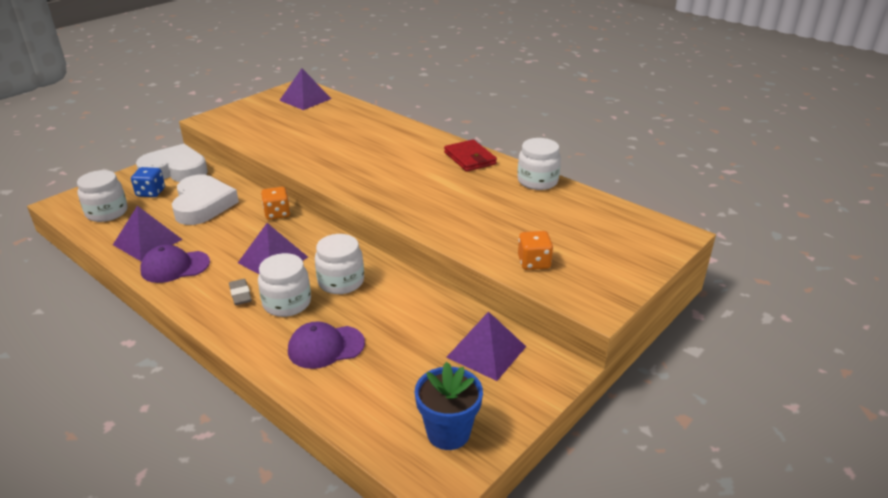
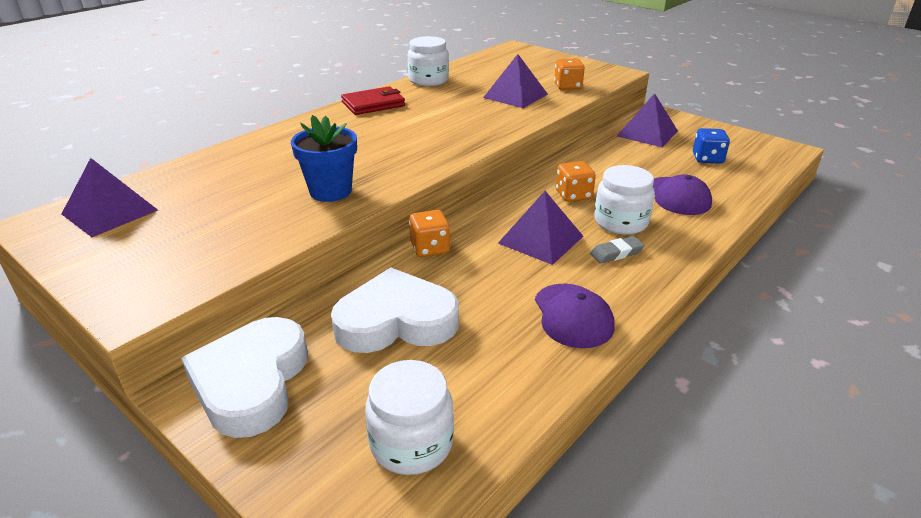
camera: 90 degrees left, 0 degrees up
(147, 242) = (511, 359): purple pyramid -> purple pyramid (515, 96)
(151, 192) = (339, 397): blue dice -> blue dice (707, 159)
(341, 282) = (573, 195): white jar -> orange dice
(448, 432) = (741, 146): blue flower pot -> blue flower pot (330, 191)

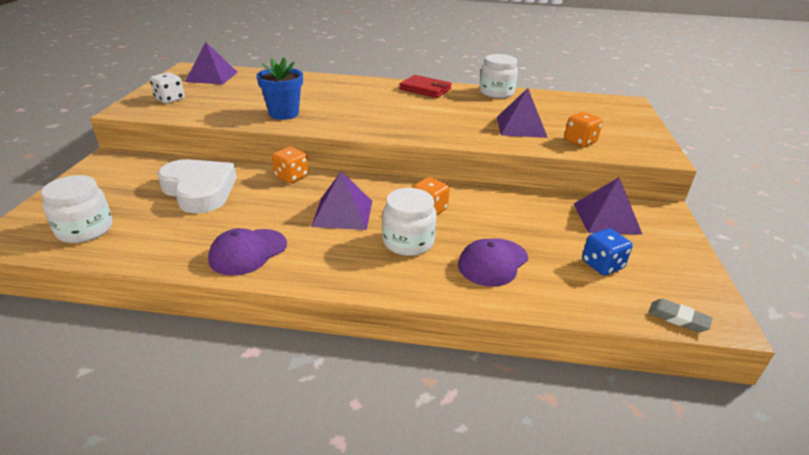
camera: 55 degrees right, 0 degrees up
(149, 262) = (170, 99): none -> white dice
(251, 382) = (121, 170): white heart -> none
(616, 253) = (354, 251): grey eraser -> grey eraser (678, 318)

